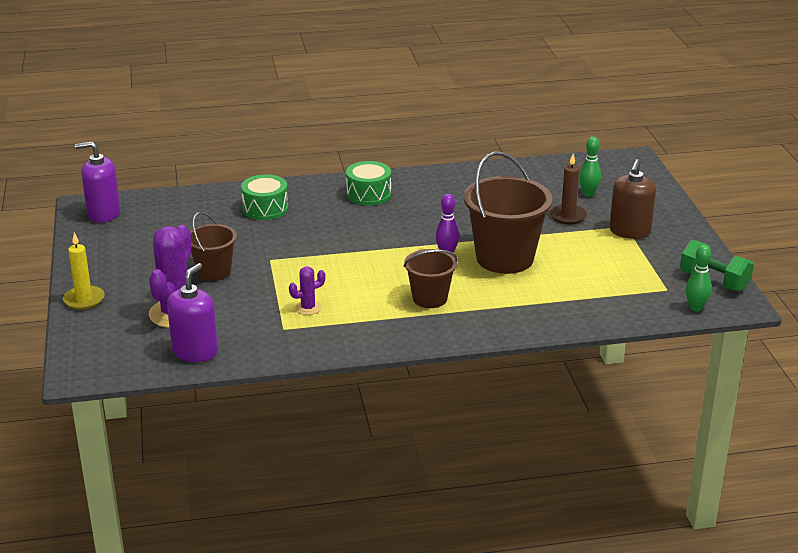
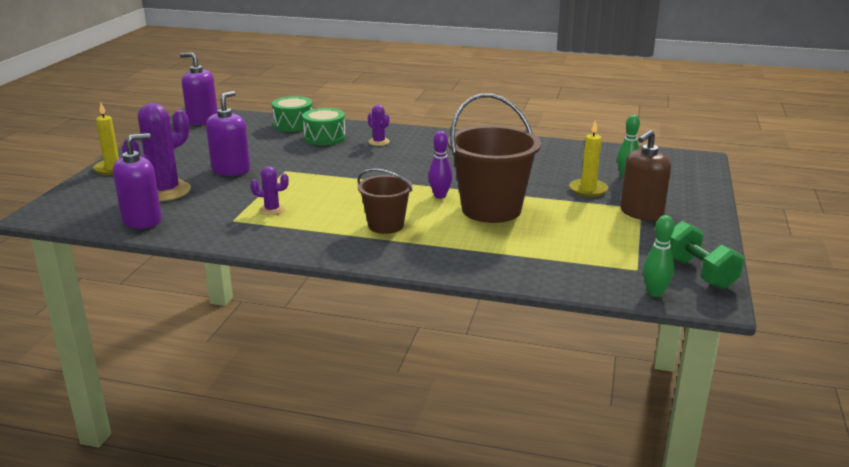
camera: 25 degrees right, 5 degrees down
(214, 272) = (231, 170): brown bucket -> purple soap dispenser
(326, 202) = (379, 142): none -> purple cactus
(368, 194) = (420, 143): green drum -> green drum (293, 124)
(568, 216) = (588, 190): brown candle -> yellow candle

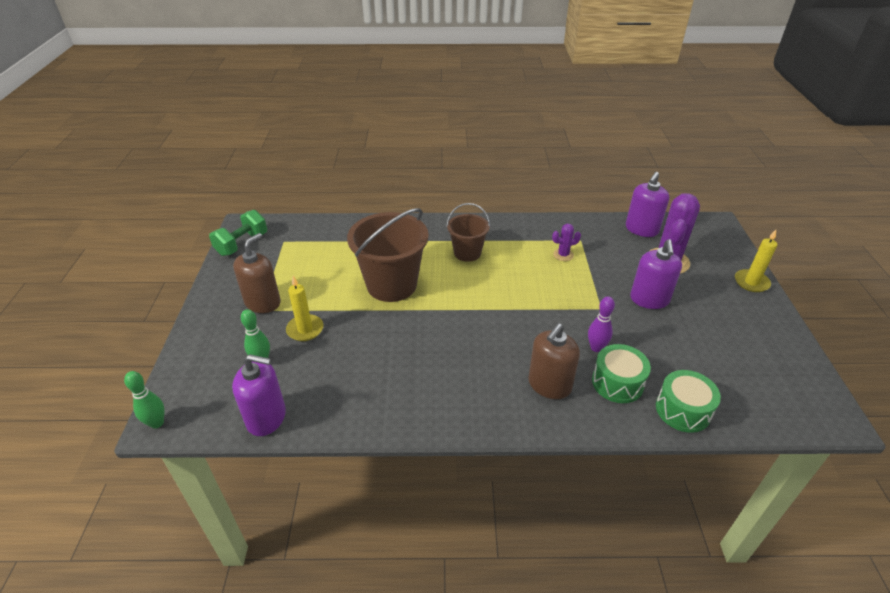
camera: 165 degrees right, 15 degrees up
(202, 120) = (802, 398): purple soap dispenser -> purple soap dispenser (266, 418)
(379, 142) = (549, 385): purple cactus -> brown soap dispenser
(440, 196) = (440, 295): purple bowling pin -> purple bowling pin (596, 347)
(655, 293) = (277, 224): green bowling pin -> green bowling pin (157, 423)
(699, 273) = (242, 244): green dumbbell -> green dumbbell turned 75 degrees clockwise

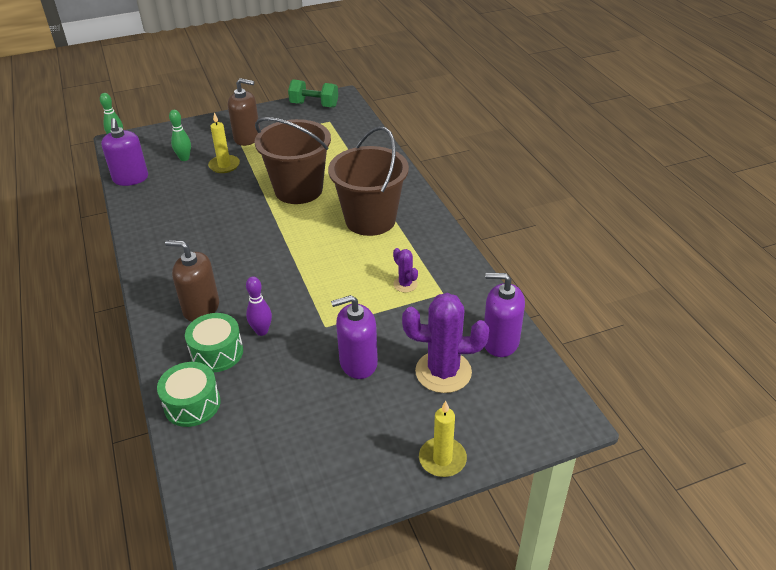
camera: 70 degrees right, 0 degrees up
(467, 253) = (370, 220): brown bucket -> brown bucket, size x1.74

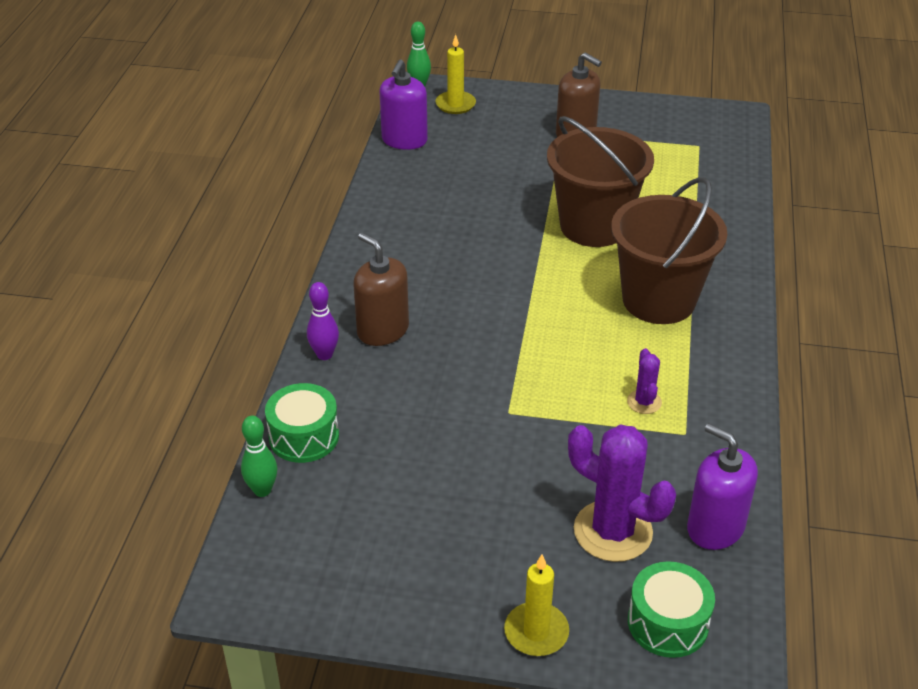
camera: 30 degrees right, 0 degrees up
(184, 158) = (482, 135): green bowling pin -> green bowling pin (262, 490)
(217, 352) = (366, 390): green drum -> green drum (668, 623)
(224, 165) = (523, 161): yellow candle -> yellow candle (455, 104)
(262, 331) = (432, 386): purple bowling pin -> purple bowling pin (324, 355)
(314, 105) = (693, 116): green dumbbell -> none
(358, 363) = (517, 473): purple soap dispenser -> none

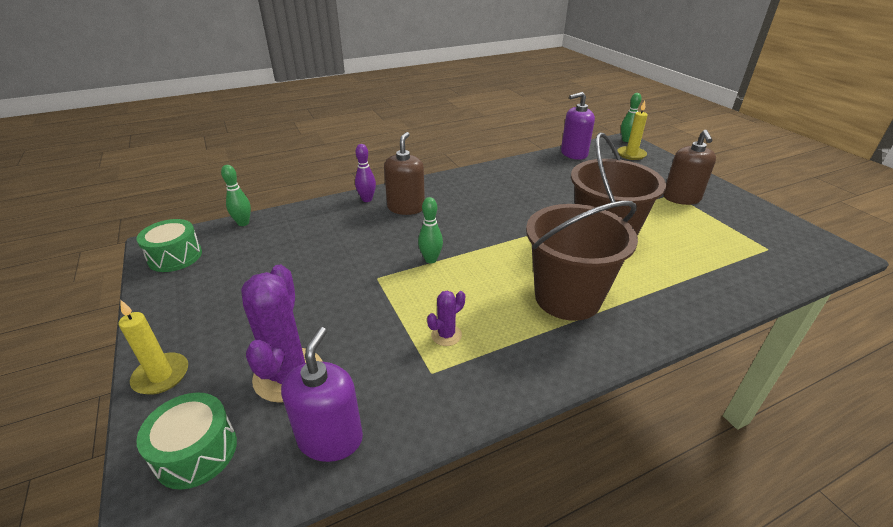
camera: 55 degrees right, 5 degrees down
(304, 436) = (295, 218): green drum -> green drum (175, 256)
(513, 358) = (430, 259): none -> green bowling pin

